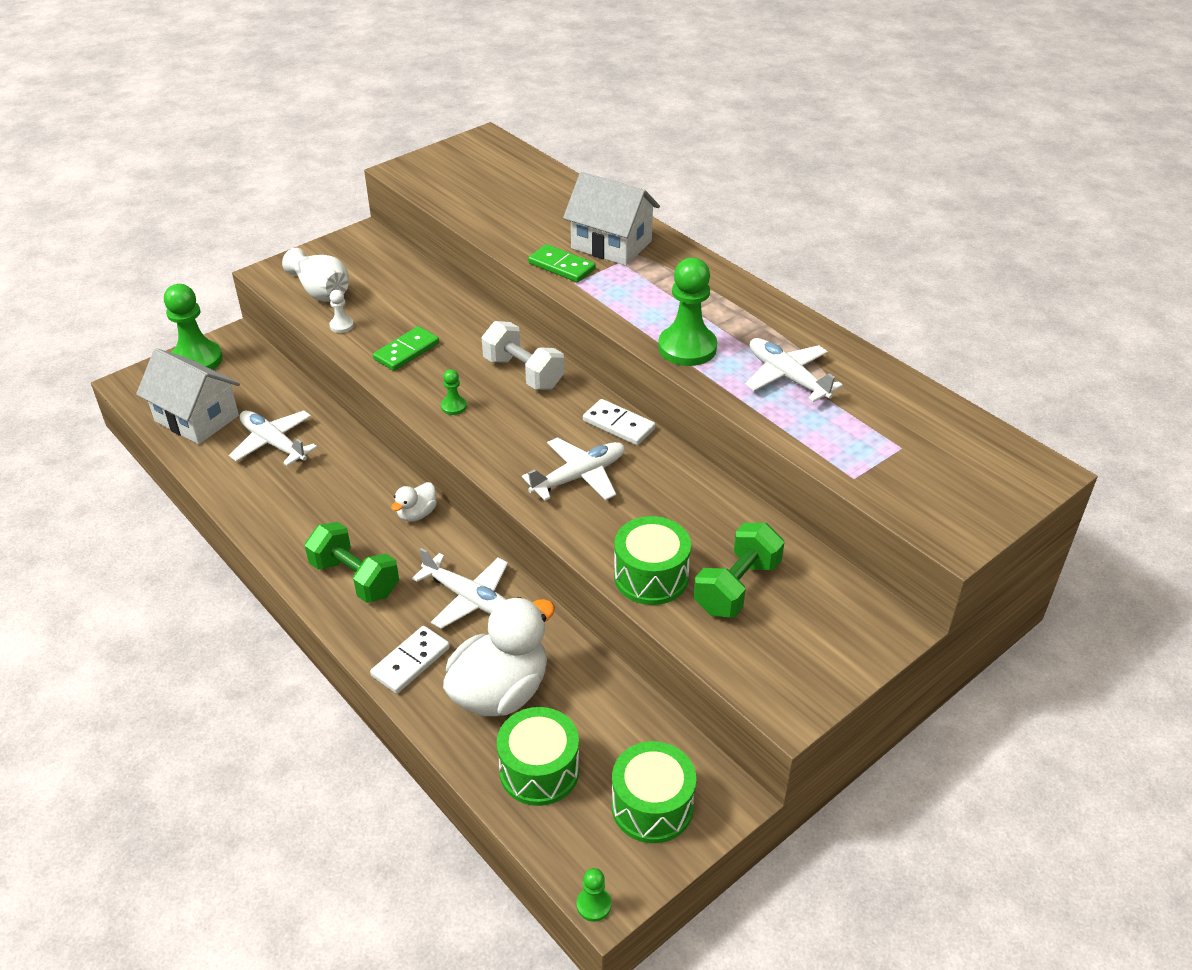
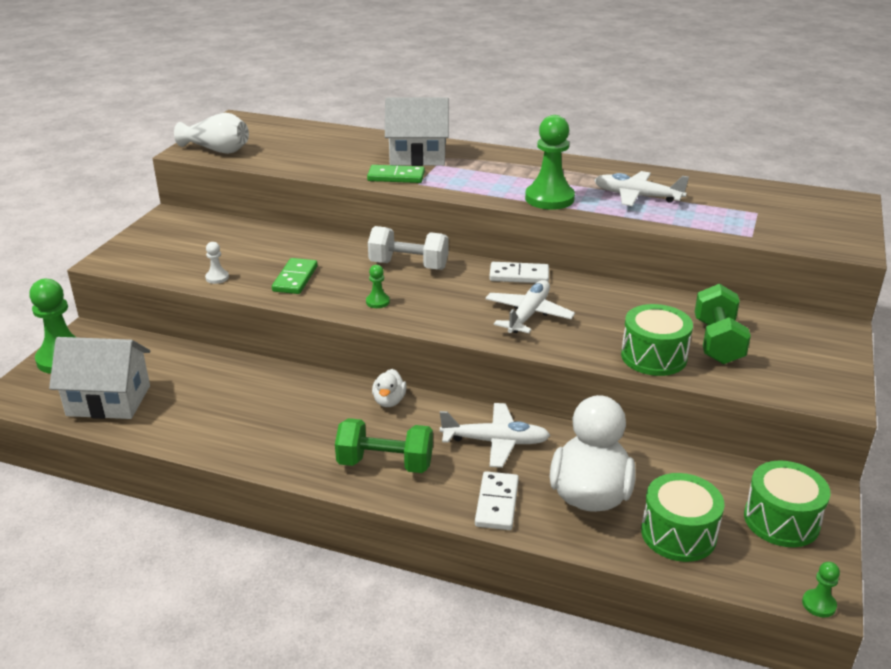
camera: 30 degrees left, 10 degrees down
(274, 444) = (206, 395): white plane -> none
(320, 291) = (170, 260): white vase -> white vase (217, 150)

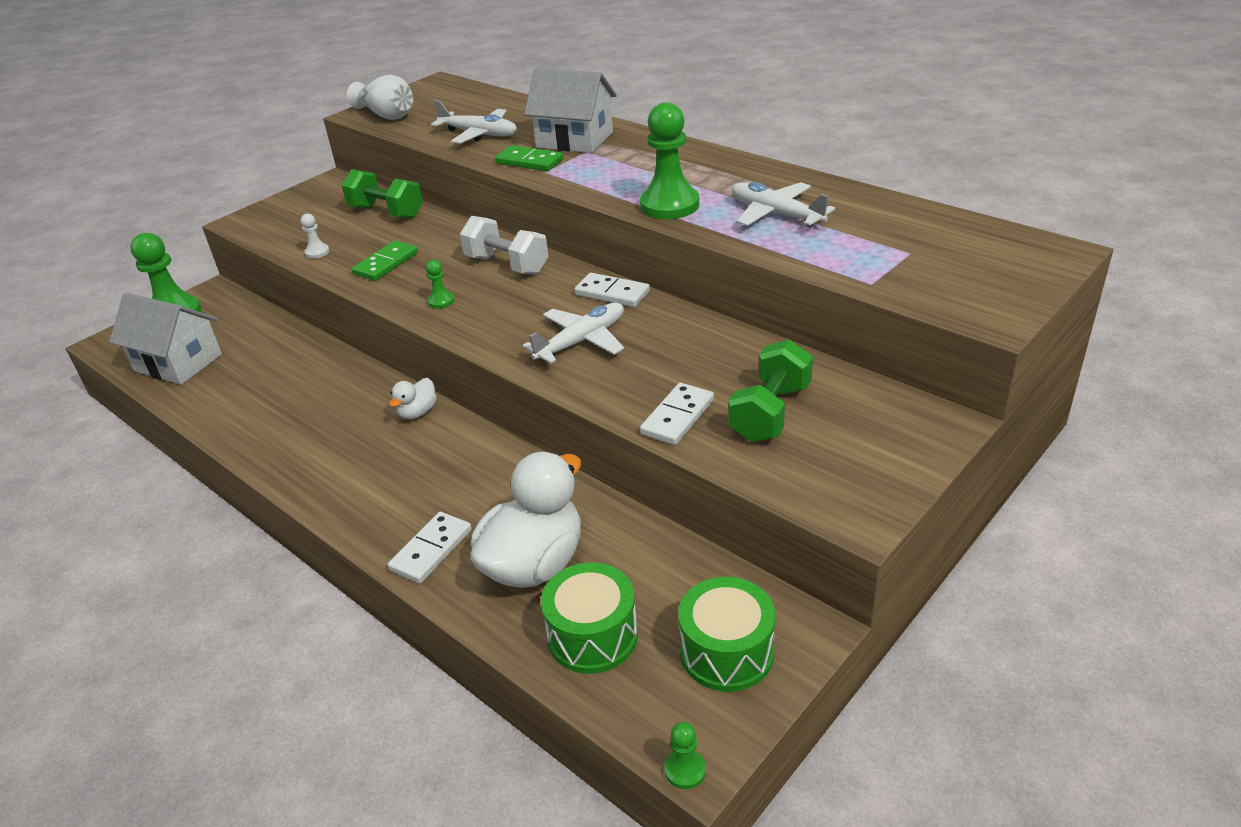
camera: 25 degrees right, 5 degrees up
(385, 464) = (359, 480): green dumbbell -> green dumbbell (386, 212)
(495, 442) = (485, 480): white plane -> white plane (479, 134)
(653, 356) = (677, 417): green drum -> white domino

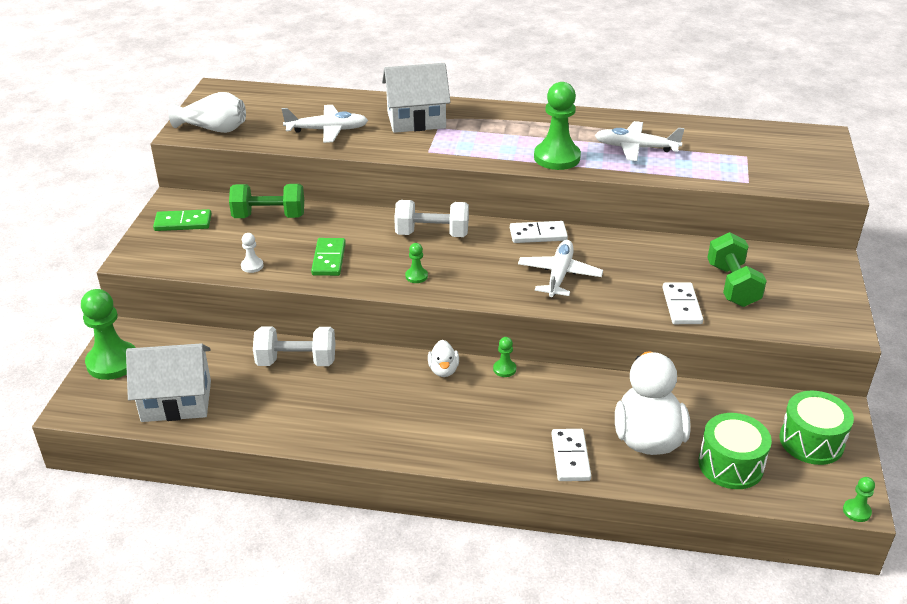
camera: 35 degrees left, 0 degrees up
(305, 360) = (296, 361): none -> white dumbbell
(475, 432) = (504, 369): none -> green pawn
(529, 161) = (404, 145): green domino -> green domino (183, 223)

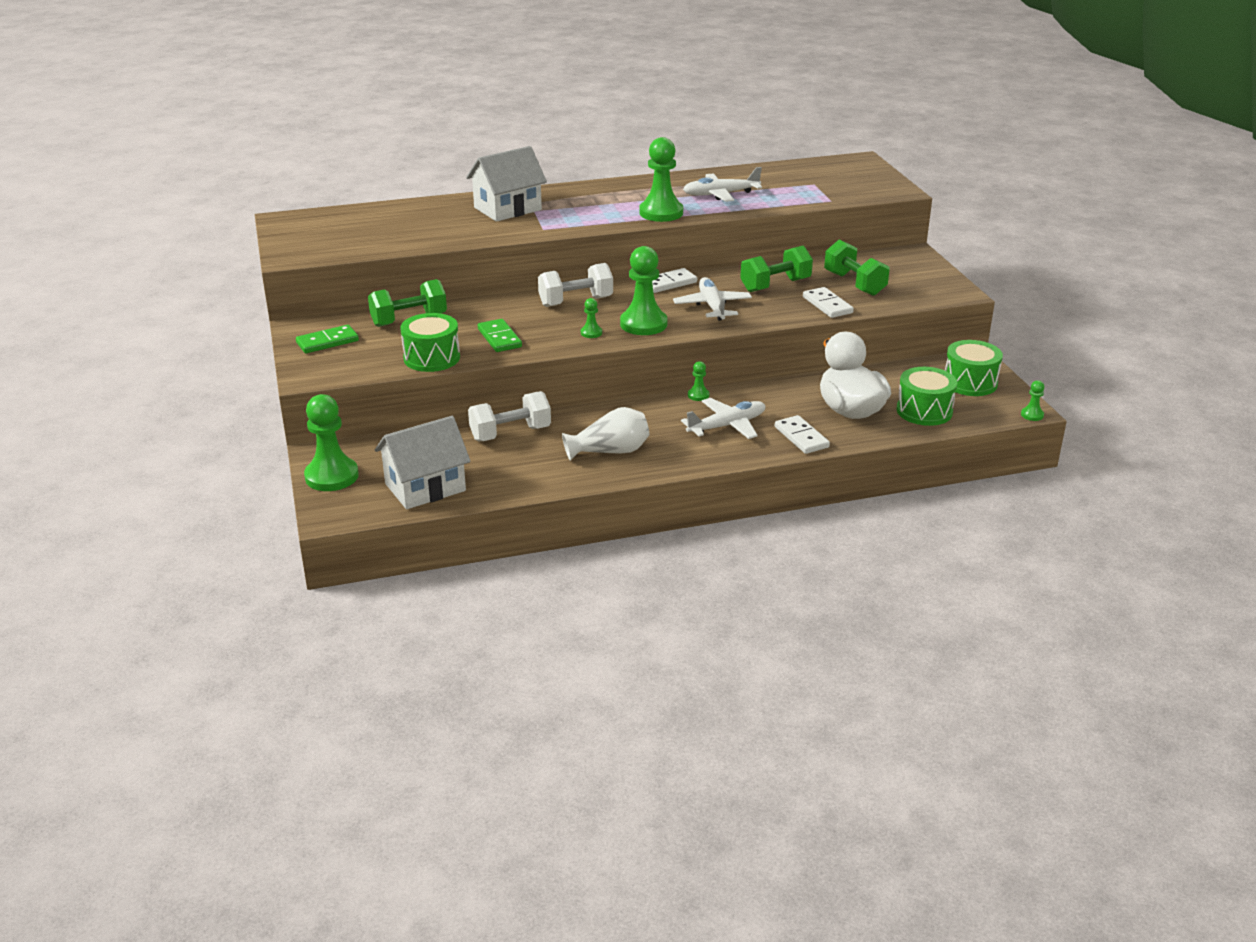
camera: 25 degrees left, 5 degrees down
(213, 129) = (316, 250): white vase -> white vase (610, 451)
(252, 266) = (432, 358): white pawn -> green drum
(327, 130) = (431, 231): white plane -> white plane (726, 426)
(443, 370) = (647, 408): white duck -> none
(474, 279) = (643, 324): none -> green pawn
(645, 265) = (775, 285): none -> green dumbbell

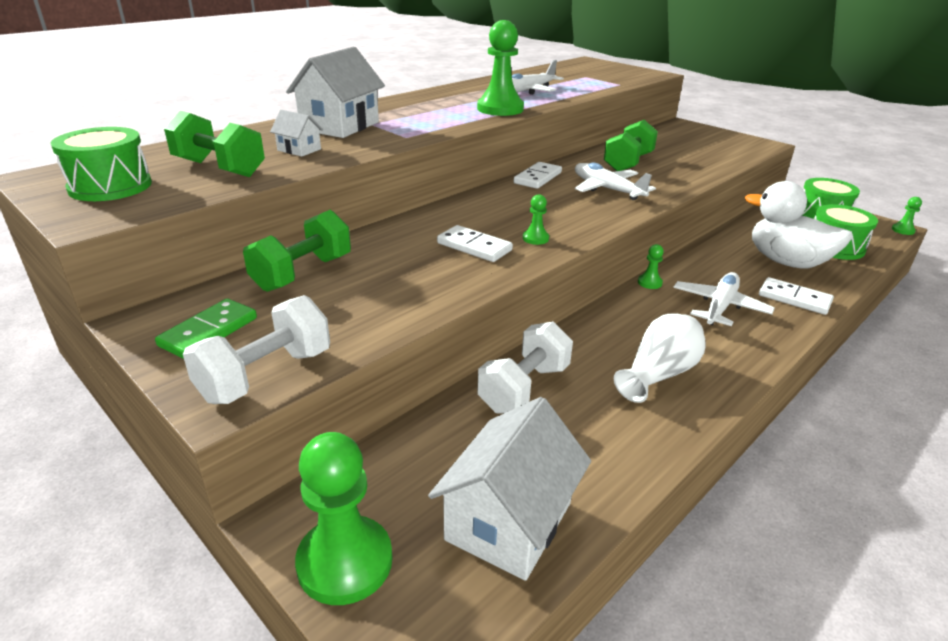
camera: 30 degrees left, 0 degrees up
(432, 358) = (388, 315): green drum -> green drum (110, 186)
(454, 227) = (299, 150): none -> white house
(499, 338) = (443, 268): green domino -> none
(576, 301) = (474, 211): white dumbbell -> white dumbbell (266, 375)
(643, 324) = (573, 218): green pawn -> none
(827, 305) = (694, 170): white domino -> white domino (474, 247)
(854, 284) = (683, 151): green dumbbell -> green dumbbell (219, 168)

